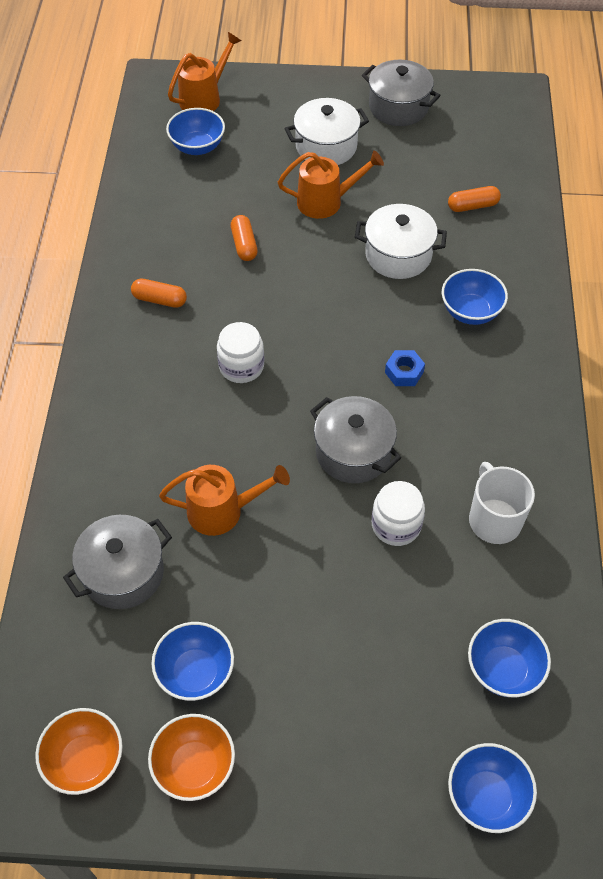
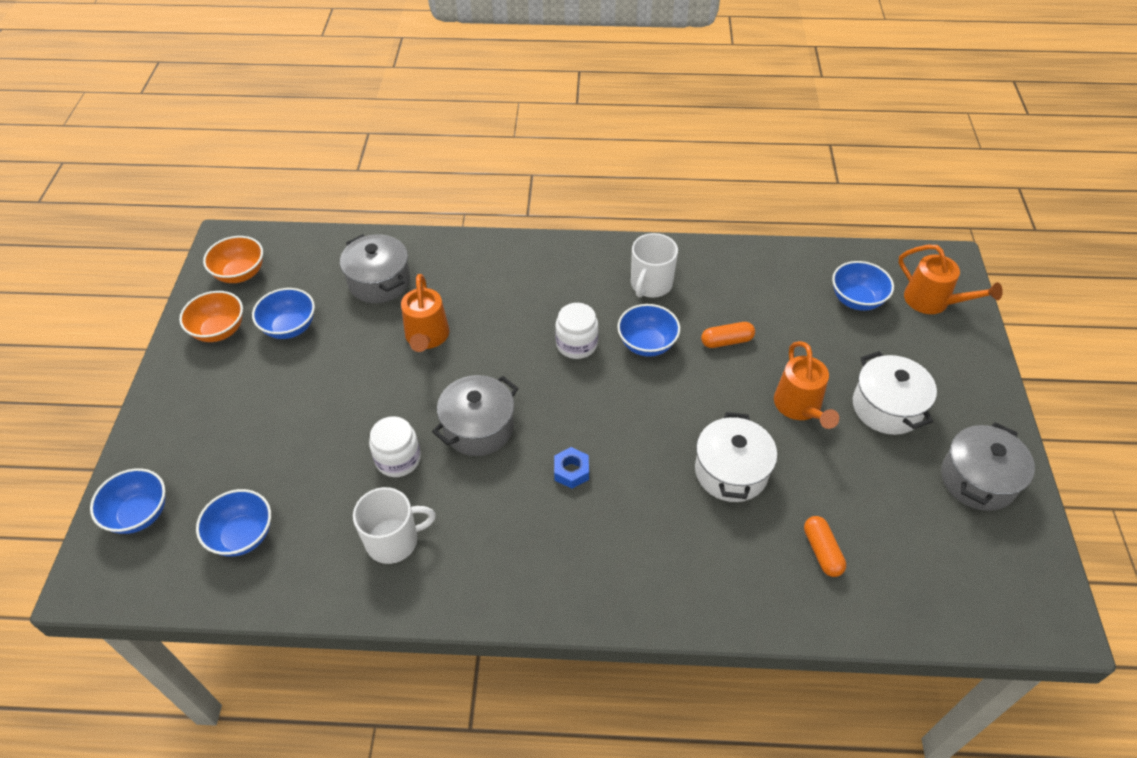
camera: 90 degrees right, 5 degrees down
(160, 300) = (650, 284): orange capsule -> white mug
(470, 312) = (655, 537): blue bowl -> blue bowl (647, 344)

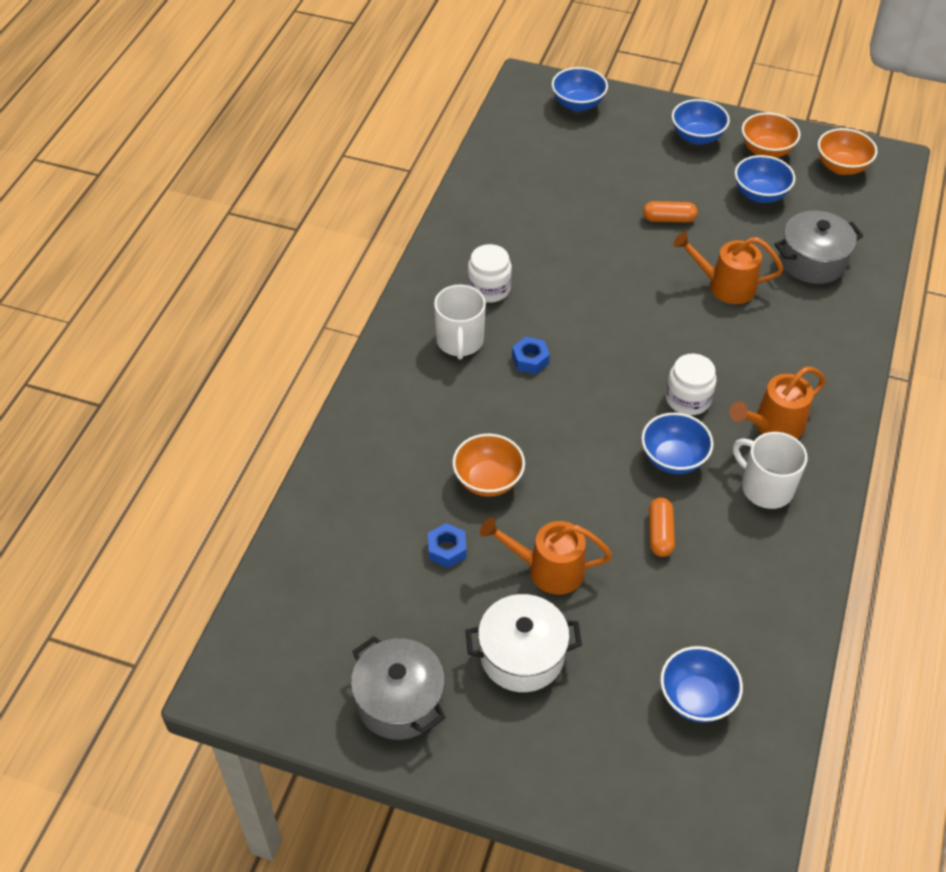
camera: 105 degrees right, 0 degrees up
(243, 536) = (538, 155): blue bowl -> blue bowl (697, 137)
(394, 540) = (502, 236): white mug -> white mug (460, 341)
(398, 459) = (582, 248): white jar -> white jar (489, 288)
(478, 428) = (601, 305): grey pot -> none
(731, 471) = (488, 480): white pot -> orange bowl
(820, 484) = (447, 549): none -> blue nut
(822, 551) = (376, 522): orange capsule -> orange capsule (668, 219)
(933, 302) = (674, 792): orange watering can -> orange watering can (773, 425)

